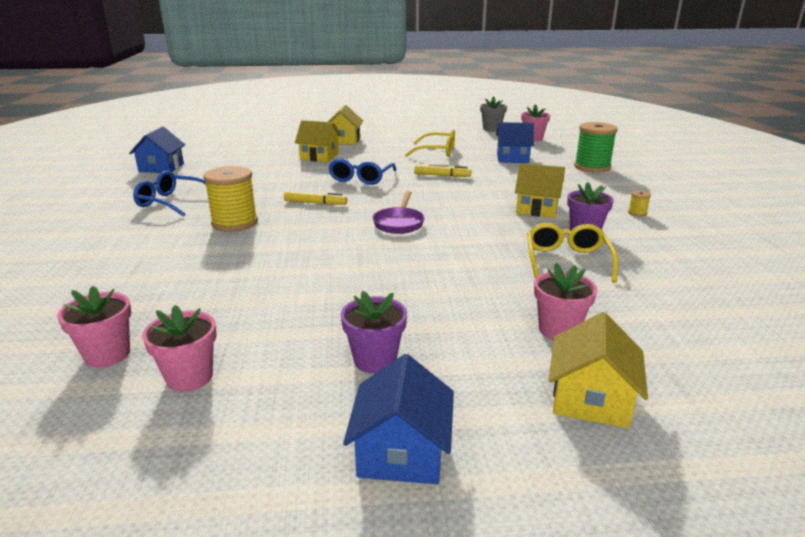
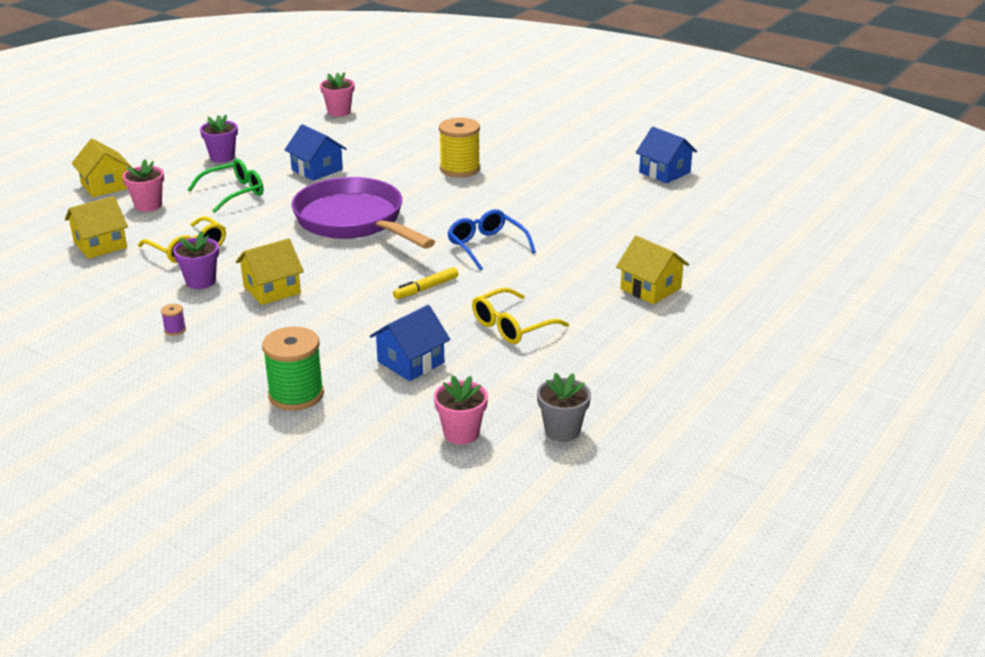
camera: 130 degrees right, 5 degrees up
(172, 202) = (546, 159): blue glasses -> none
(189, 377) = (288, 122): pink flower pot -> none
(315, 203) = (453, 206): yellow marker -> none
(319, 156) = (596, 251): yellow house -> yellow house (100, 245)
(399, 223) = (354, 221): purple pan -> purple pan, size x2.20
(401, 452) = (166, 143): blue house -> blue house (317, 170)
(446, 297) = (233, 193): none -> green glasses
(637, 213) = (175, 330): yellow spool -> purple spool

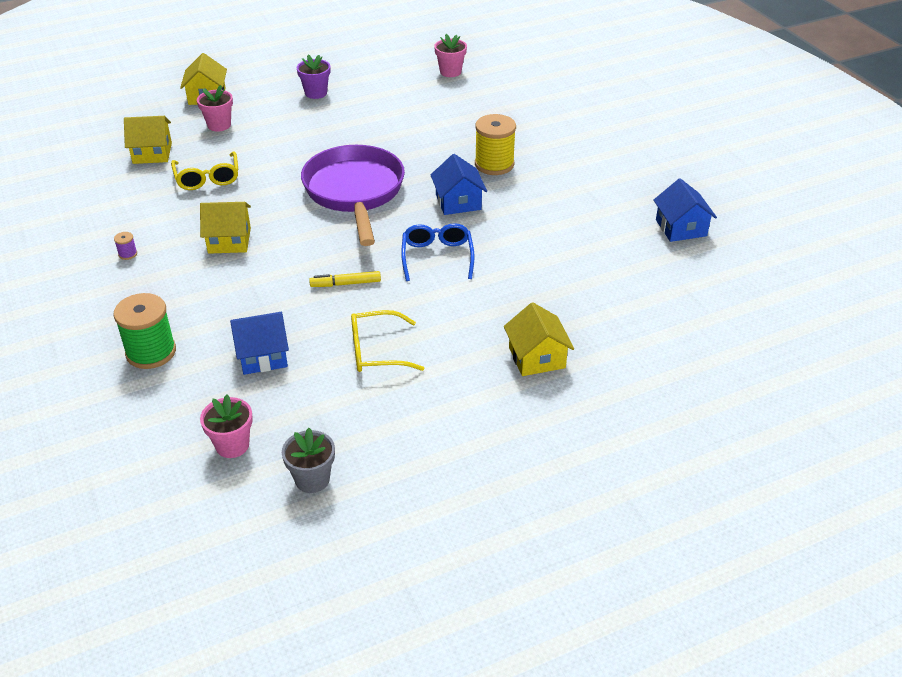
camera: 30 degrees right, 10 degrees up
(201, 281) = (187, 213): purple flower pot -> none
(233, 193) = (290, 133): green glasses -> none
(317, 170) = (376, 128): blue house -> blue house (458, 202)

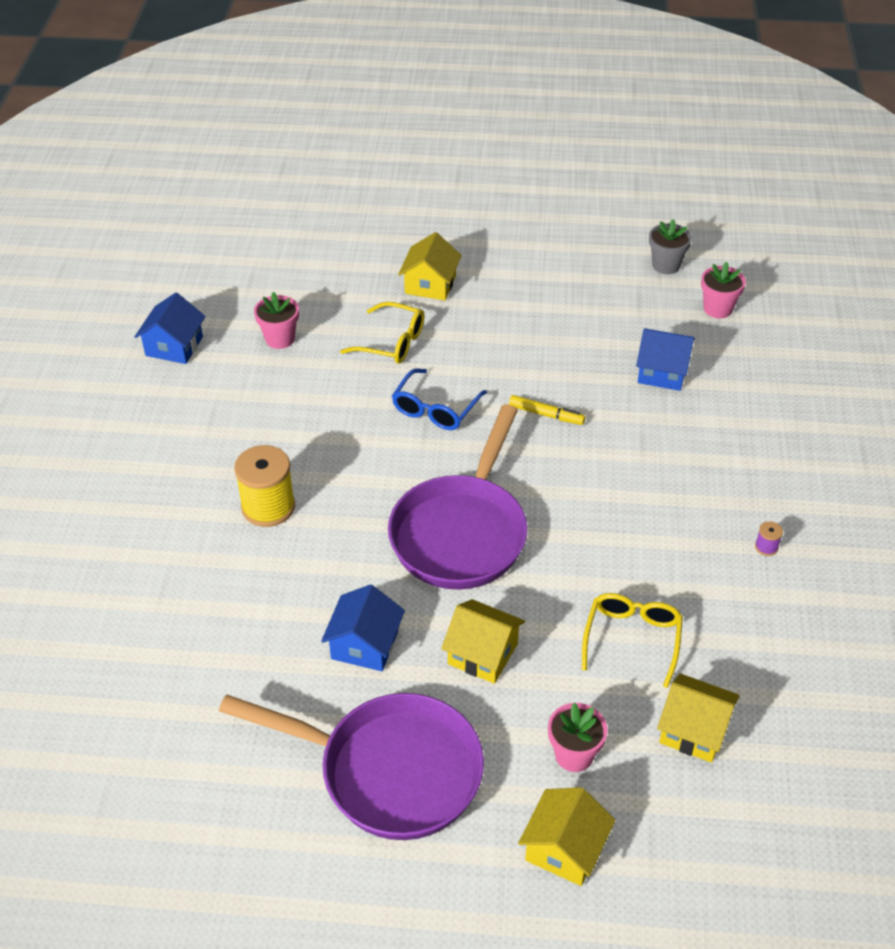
camera: 150 degrees left, 5 degrees up
(151, 352) = (766, 414): green spool -> none
(229, 240) = (643, 519): yellow house -> yellow house (483, 654)
(316, 93) = (389, 771): purple flower pot -> purple pan
(378, 351) = (558, 338): yellow glasses -> yellow glasses (391, 342)
(450, 72) = (153, 727): pink flower pot -> pink flower pot (280, 339)
(458, 202) = (357, 468): blue house -> blue house (365, 644)

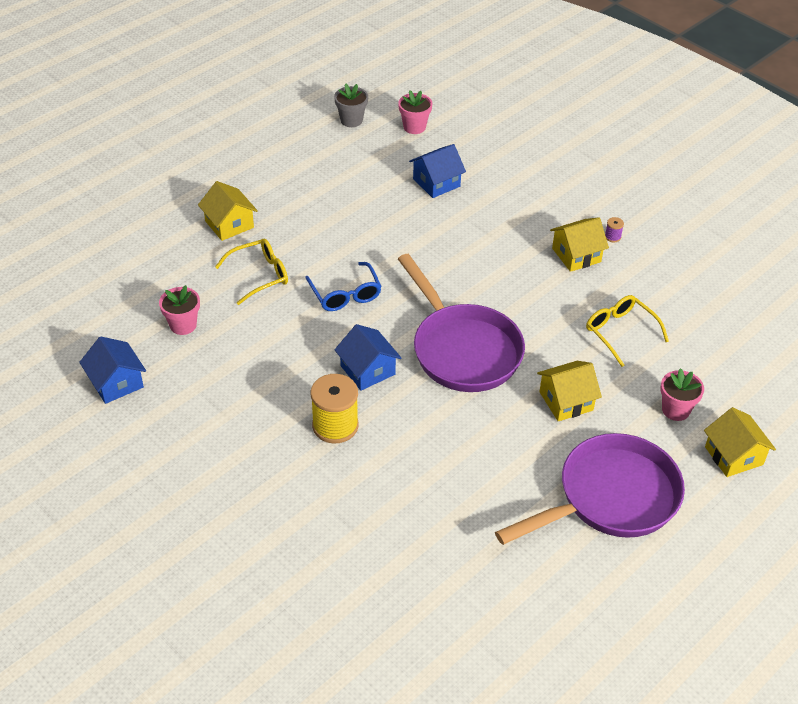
camera: 50 degrees left, 0 degrees up
(365, 644) = (503, 450): blue house -> blue house (367, 370)
(546, 415) = (411, 251): yellow marker -> none
(694, 730) = (705, 351): yellow house -> yellow house (576, 255)

